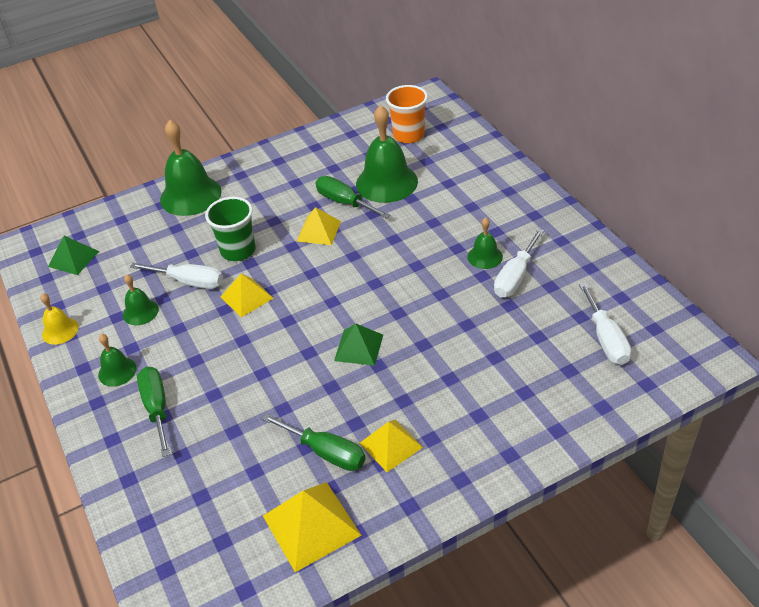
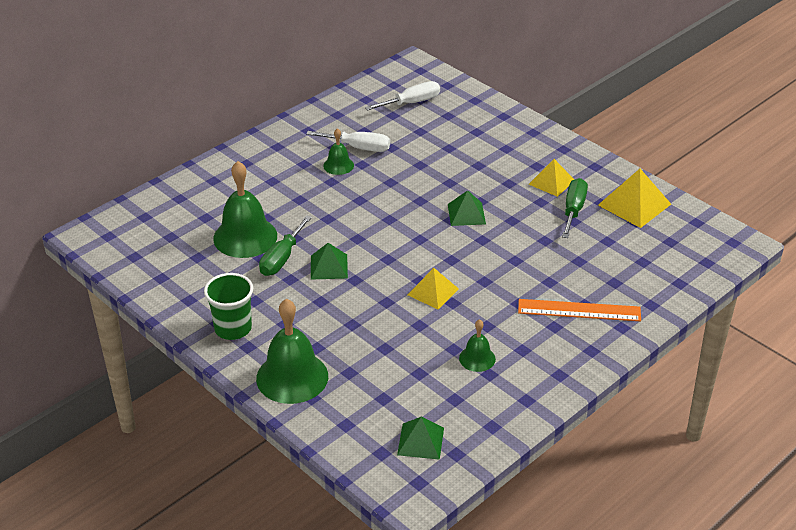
camera: 110 degrees left, 5 degrees down
(60, 330) = (523, 410): yellow bell -> none
(117, 371) = (553, 349): green bell -> none
(157, 408) = (579, 310): green screwdriver -> orange ruler
(189, 282) = (426, 336): white screwdriver -> none
(238, 250) = (372, 314): green cup -> green cup (233, 328)
(319, 231) = (329, 266): yellow pyramid -> green pyramid
(408, 135) = (162, 236): orange cup -> none

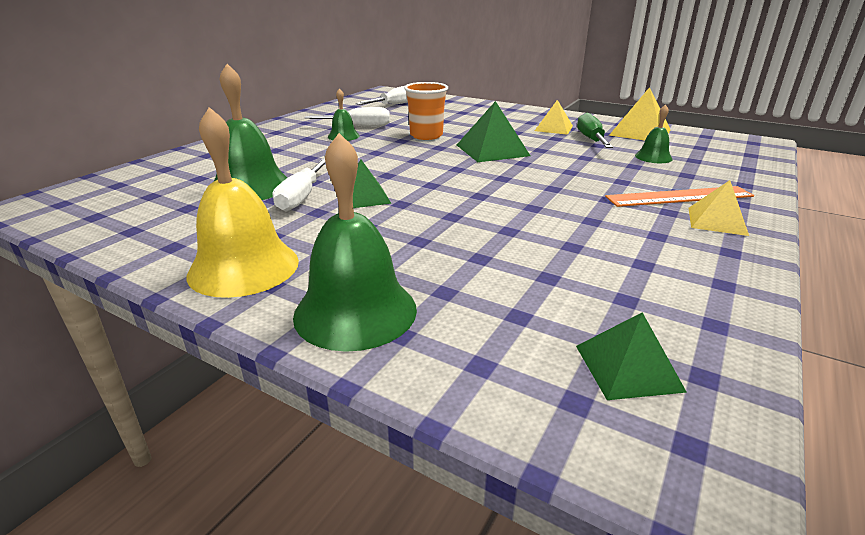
camera: 15 degrees left, 10 degrees down
(233, 328) = (244, 267): green cup -> yellow bell
(281, 258) = (301, 197): green screwdriver -> white screwdriver
(417, 177) = (426, 135): none -> orange cup
(433, 291) = (502, 202): yellow pyramid -> yellow pyramid (717, 221)
(466, 214) = (492, 150): green pyramid -> green pyramid, size x1.52
(477, 358) = (611, 251): green bell -> green bell (653, 157)

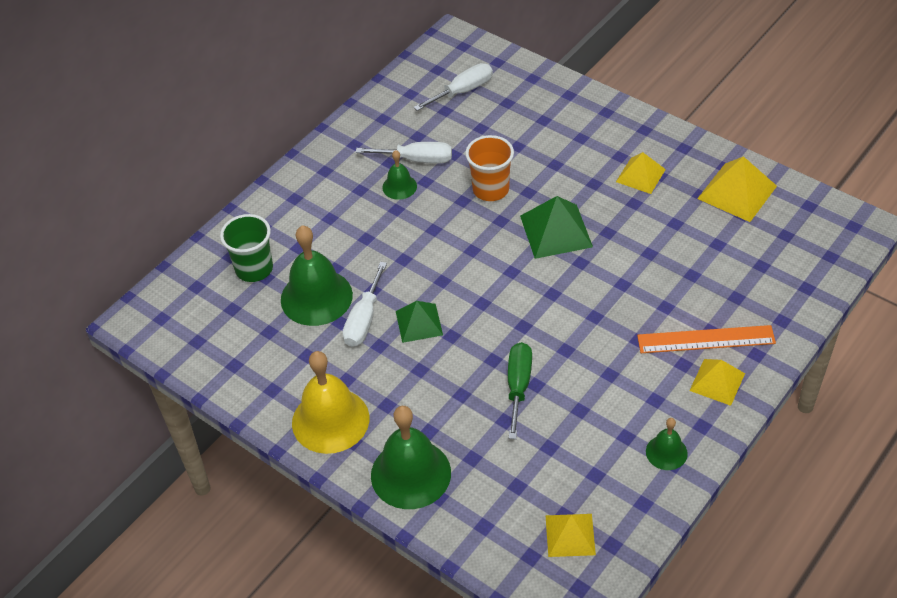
camera: 10 degrees right, 20 degrees up
(188, 174) = (254, 269): none -> green cup
(591, 139) = (672, 209): green screwdriver -> green screwdriver (518, 386)
(627, 367) = (570, 535): green pyramid -> yellow pyramid
(653, 157) = (721, 257): green bell -> green bell (666, 452)

